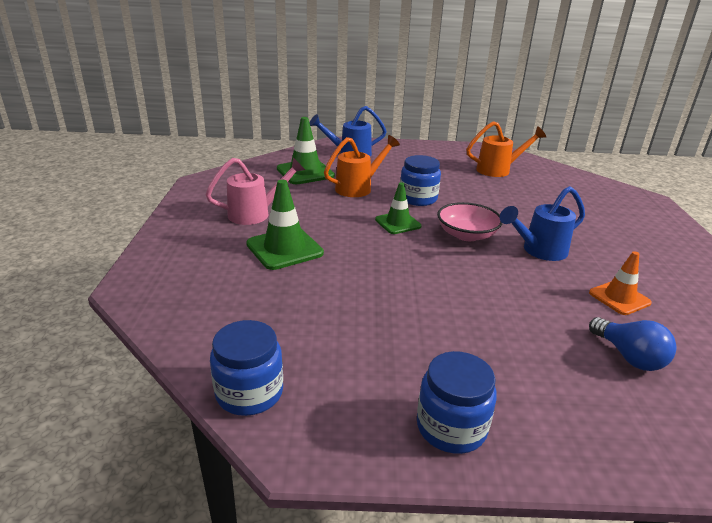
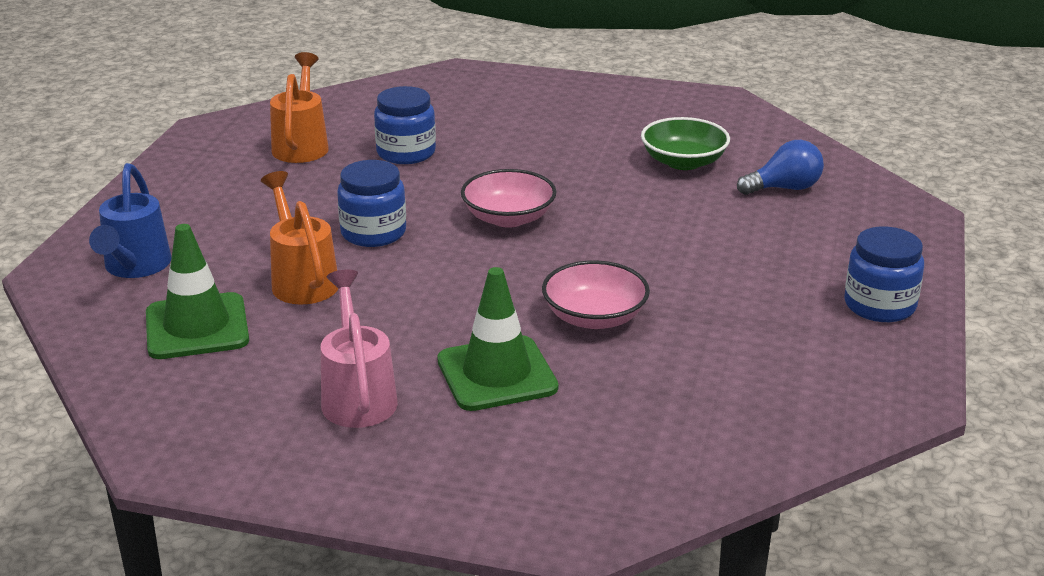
camera: 75 degrees left, 0 degrees up
(249, 392) = (826, 423): blue jar -> blue jar (406, 153)
(361, 275) = (594, 317): none -> pink bowl
(398, 223) = (451, 264): green traffic cone -> none
(538, 251) = (569, 179): blue watering can -> none
(619, 298) = (683, 162): orange traffic cone -> green bowl

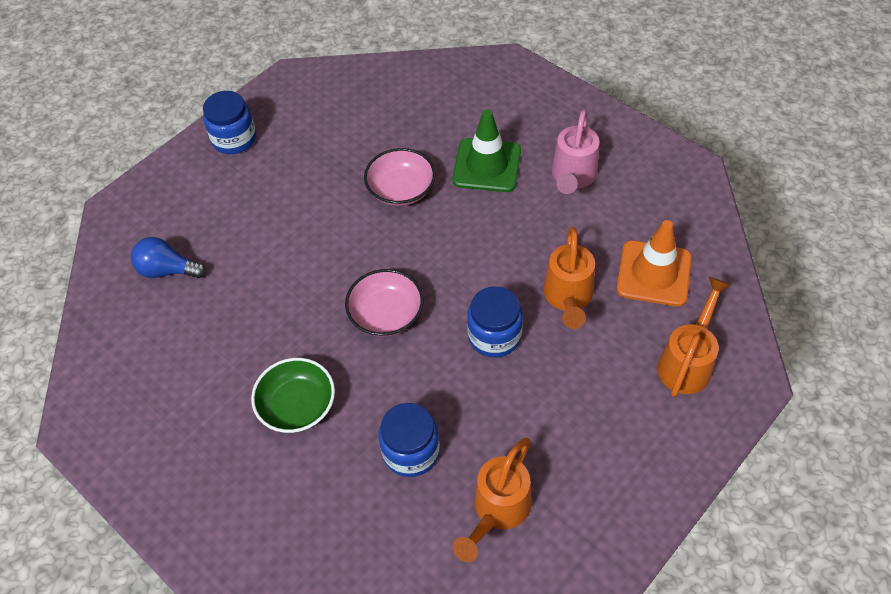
camera: 150 degrees left, 25 degrees up
(135, 268) = (687, 361): blue watering can -> orange watering can
(197, 327) = (654, 273): green traffic cone -> orange traffic cone
(683, 162) = (203, 336): green bowl -> green bowl (297, 406)

